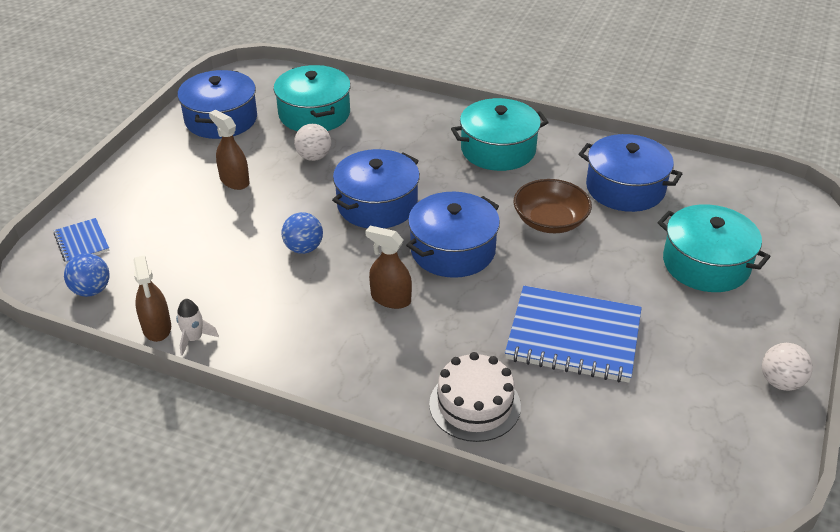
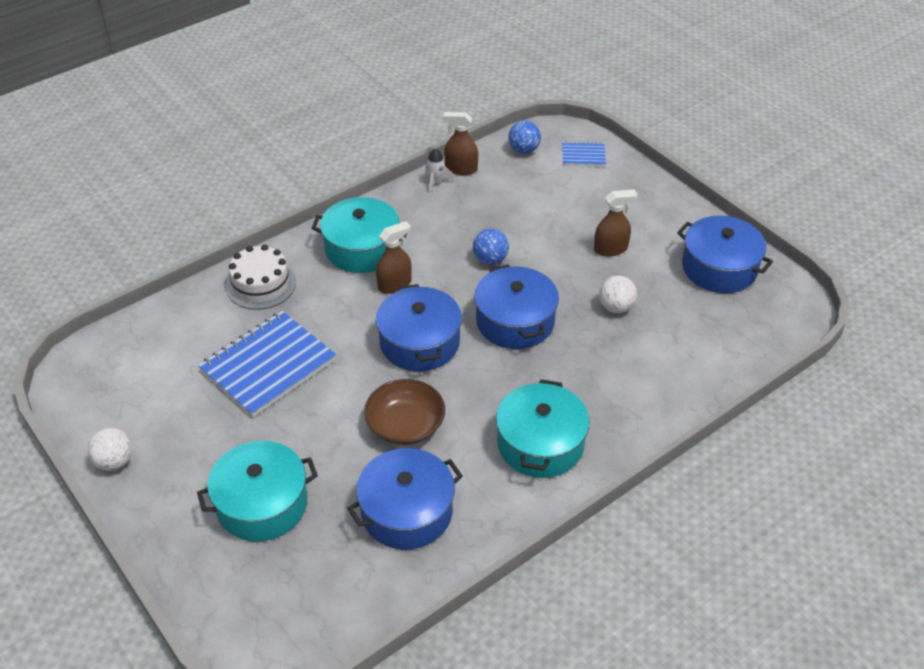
camera: 120 degrees right, 5 degrees up
(314, 114) = (692, 333): turquoise pot -> turquoise pot (362, 248)

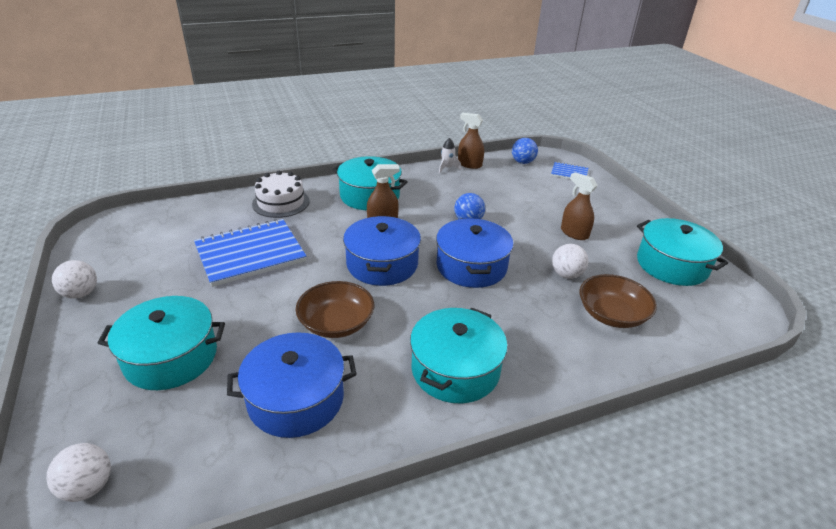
camera: 15 degrees right, 10 degrees down
(271, 634) = (88, 487): none -> white ball
(610, 249) = (574, 233): brown spray bottle -> brown spray bottle turned 135 degrees counterclockwise
(670, 345) = (612, 314): none -> brown bowl
(719, 268) = (672, 265): blue pot -> turquoise pot

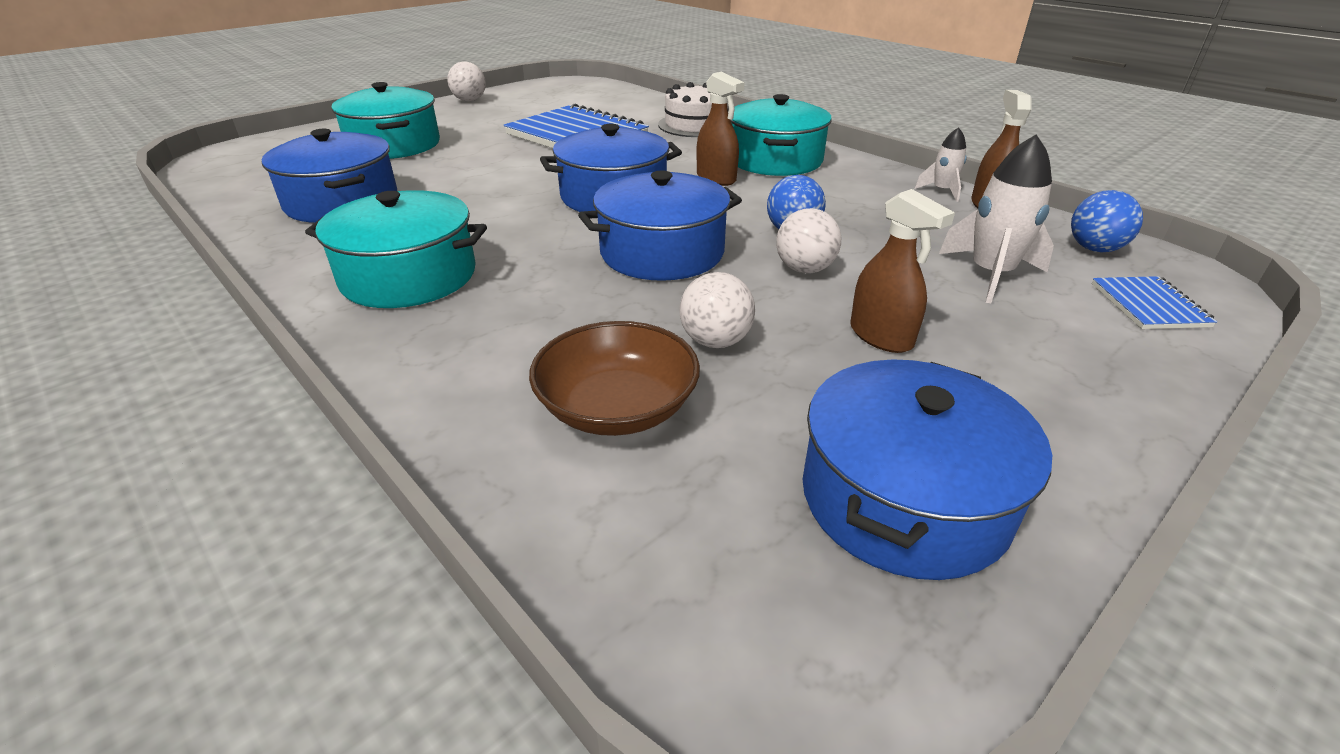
camera: 70 degrees right, 0 degrees up
(88, 487) = (237, 158): white ball -> white ball (804, 269)
(336, 323) = (475, 195): brown bowl -> none
(534, 191) = (990, 274): none -> white rocket
(574, 233) = (881, 336): brown spray bottle -> brown spray bottle turned 120 degrees clockwise
(672, 265) = (903, 498): turquoise pot -> blue pot

